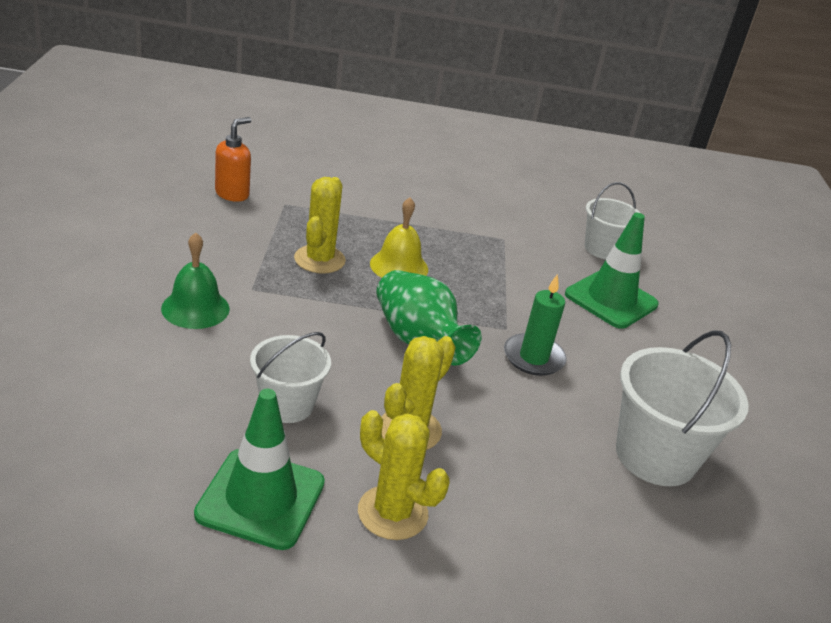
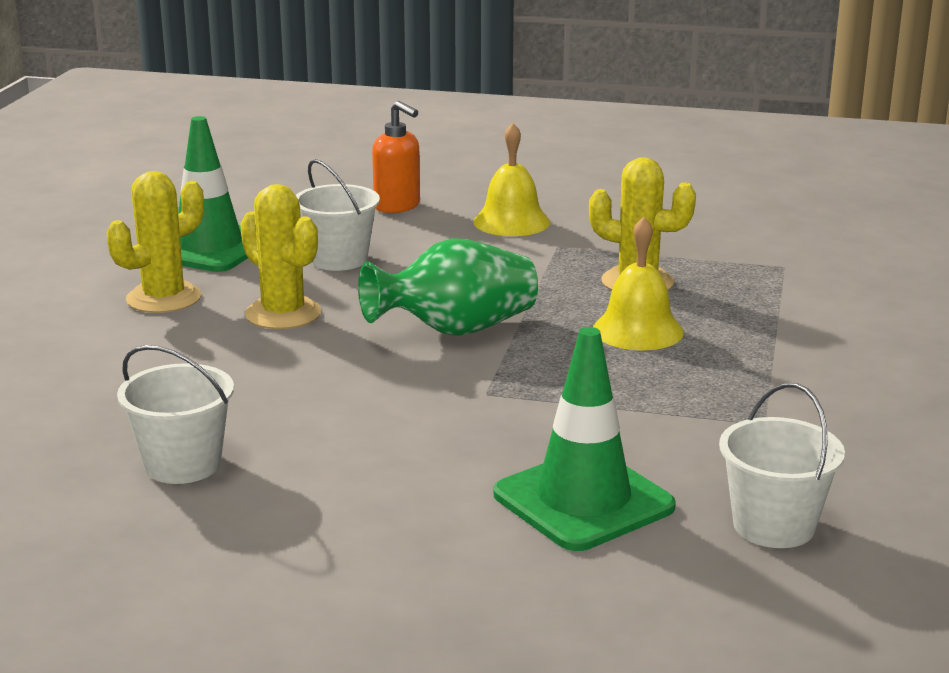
camera: 105 degrees right, 10 degrees down
(195, 308) = (511, 222): green bell -> yellow bell
(232, 194) = (791, 237): orange soap dispenser -> orange soap dispenser (397, 206)
(533, 357) = (413, 404): green candle -> none
(655, 456) = (183, 464): white bucket -> white bucket, size x0.63

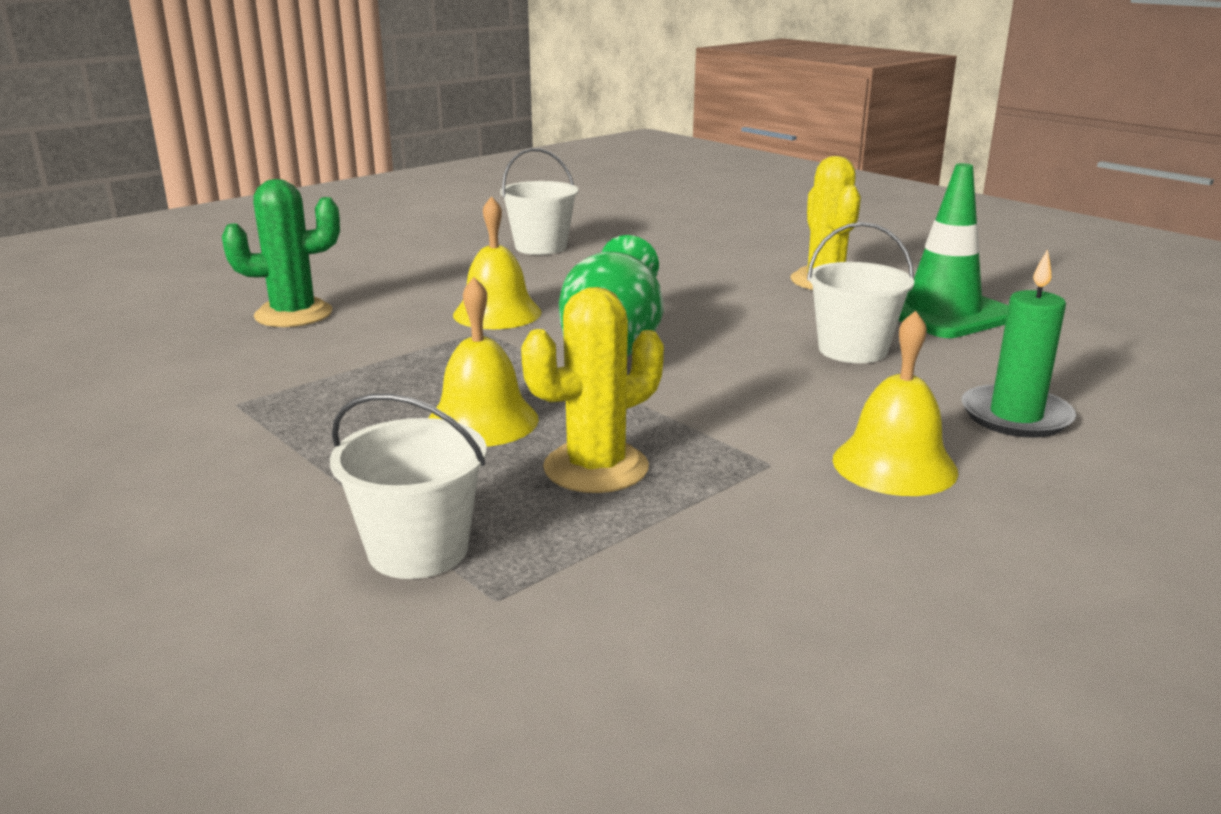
camera: 125 degrees right, 0 degrees up
(283, 314) = (738, 306): yellow cactus -> none
(397, 206) = (1015, 416): orange soap dispenser -> green candle
(436, 403) = (497, 313): none -> yellow bell
(583, 501) = (293, 314): green traffic cone -> green cactus
(773, 526) = (142, 351): white bucket -> white bucket (418, 550)

